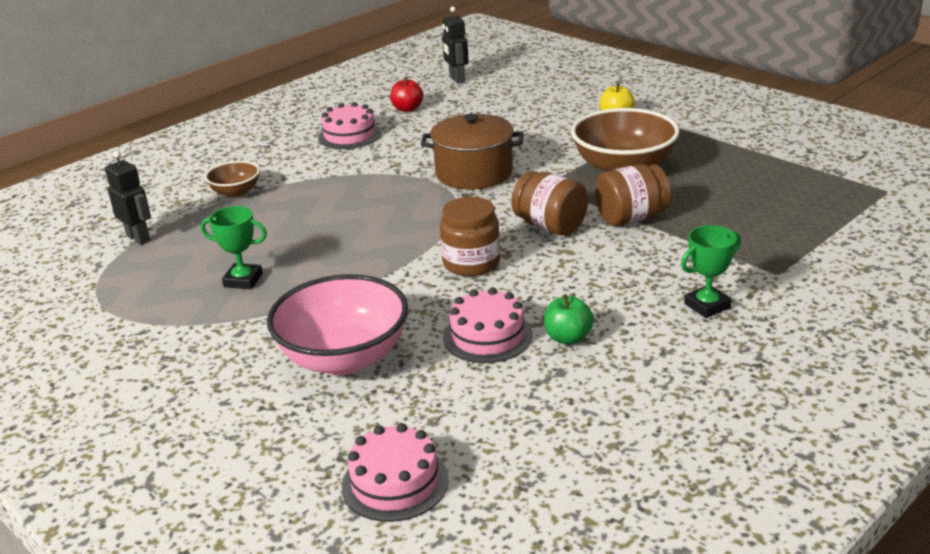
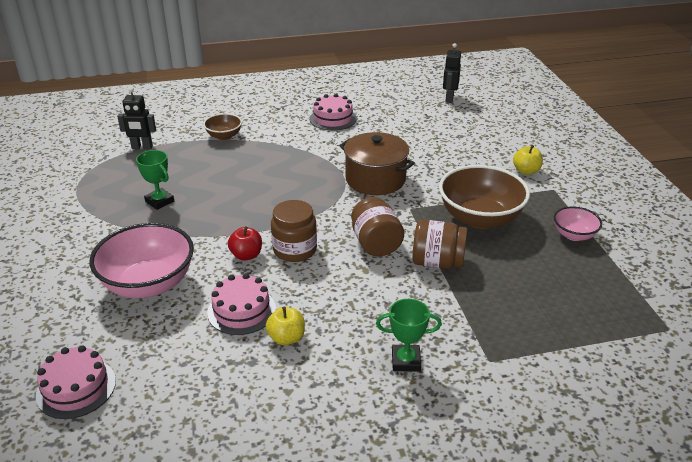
camera: 30 degrees right, 5 degrees up
(138, 238) = (142, 147): black robot -> black robot turned 105 degrees clockwise
(407, 109) = (390, 111): red apple -> red apple (246, 255)
(568, 338) = (286, 338): green apple -> yellow apple
(725, 152) = (574, 235): none -> pink bowl

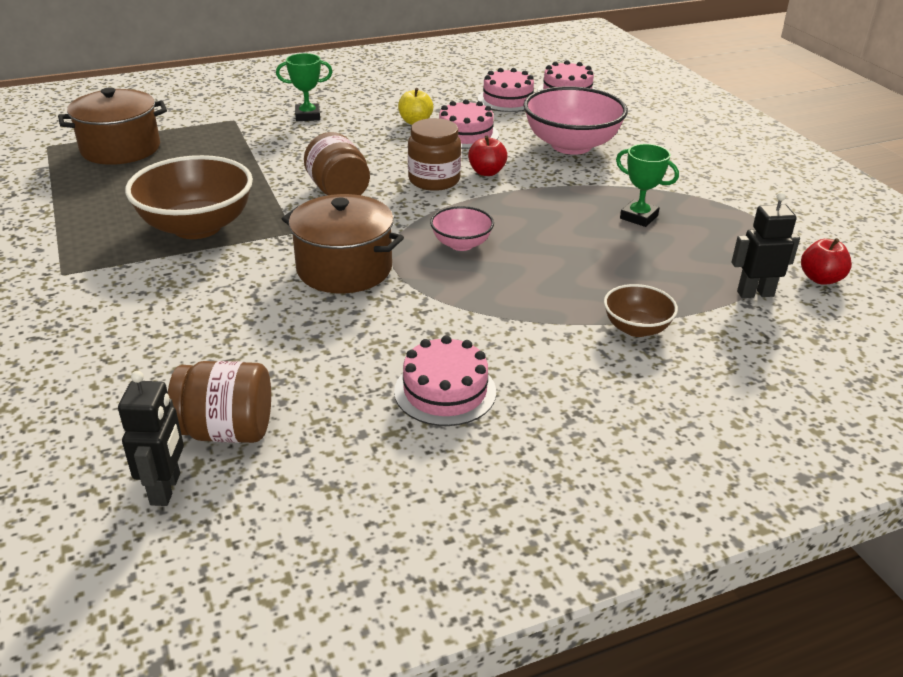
camera: 170 degrees right, 0 degrees up
(94, 152) = (820, 279): none -> red apple
(161, 376) = (507, 100): none -> pink cake
(437, 262) = (266, 179): brown jar -> brown jar (227, 431)
(526, 171) = (86, 302): yellow apple -> none
(574, 235) = (79, 216): pink bowl -> pink bowl (461, 244)
(589, 317) = (120, 149): none -> brown pot

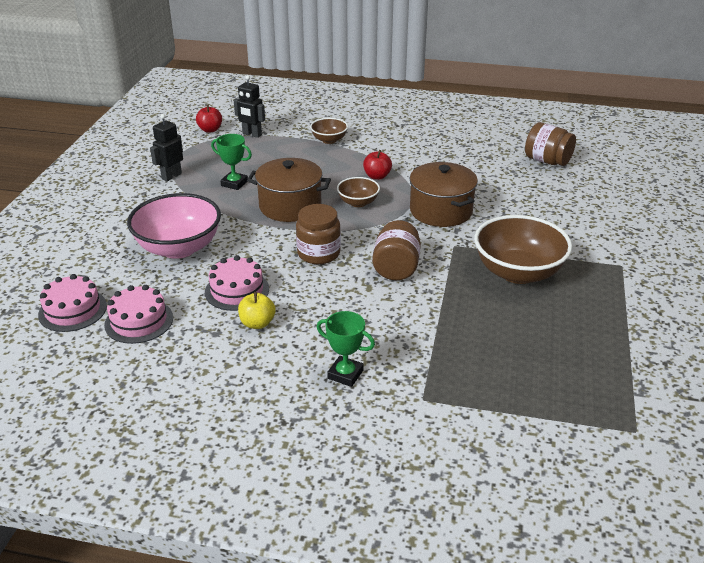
camera: 145 degrees left, 0 degrees up
(120, 149) = (557, 394): brown pot -> brown pot (290, 206)
(166, 489) = (579, 151): black robot -> black robot (171, 176)
(445, 391) = (443, 146): pink cake -> none
(461, 244) = (358, 202): pink bowl -> brown bowl
(486, 172) = (274, 247): red apple -> red apple (377, 176)
(638, 217) = (234, 183): green trophy -> green trophy turned 45 degrees counterclockwise

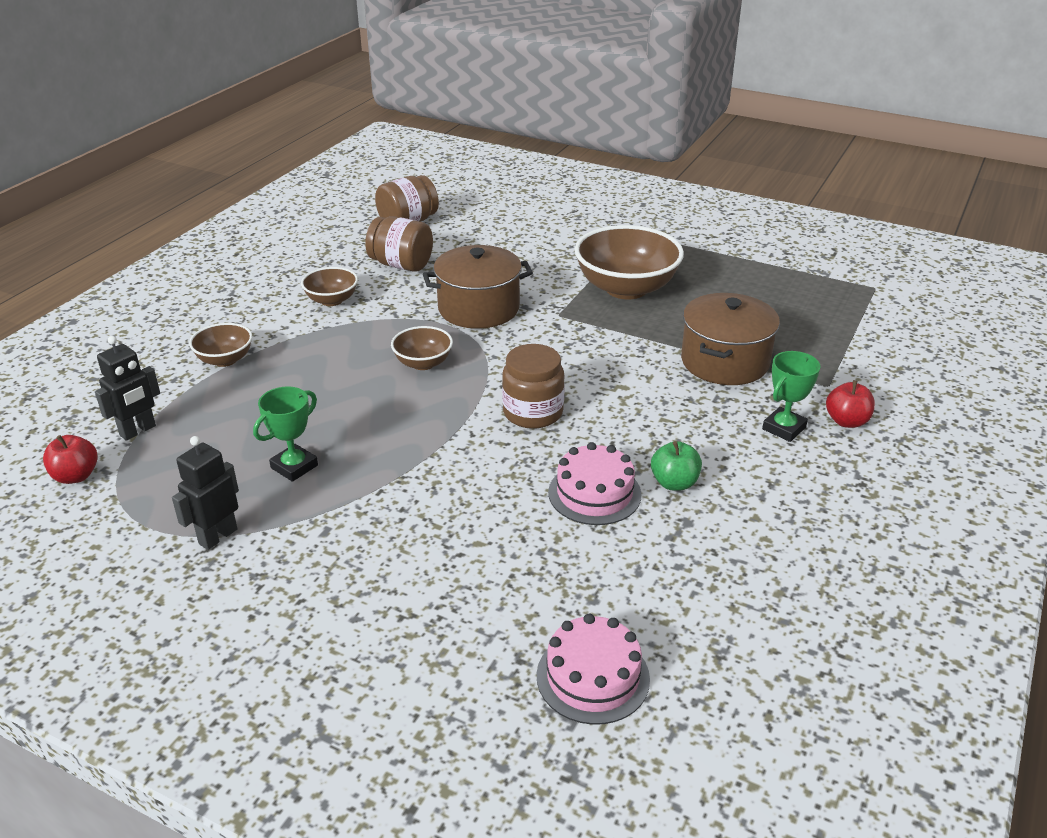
camera: 75 degrees left, 0 degrees up
(139, 321) = (642, 597): pink cake -> none
(171, 176) = (217, 536): black robot -> black robot turned 75 degrees clockwise
(179, 248) = (459, 543): pink bowl -> none
(257, 323) = (674, 483): yellow apple -> green apple
(290, 206) = (398, 420): brown pot -> brown pot (725, 362)
(377, 176) = (363, 338): red apple -> red apple (846, 421)
(396, 268) = (589, 361): brown jar -> brown jar (401, 265)
(416, 156) = (332, 300): none -> brown bowl

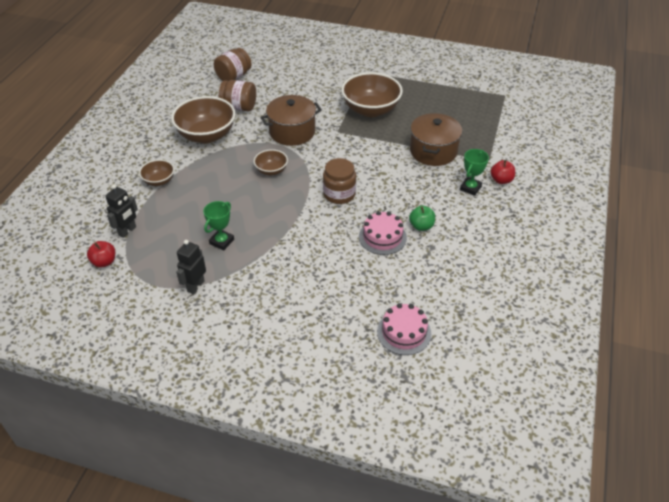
camera: 10 degrees left, 10 degrees up
(332, 300) = (206, 135): brown bowl -> brown bowl, size x1.94

